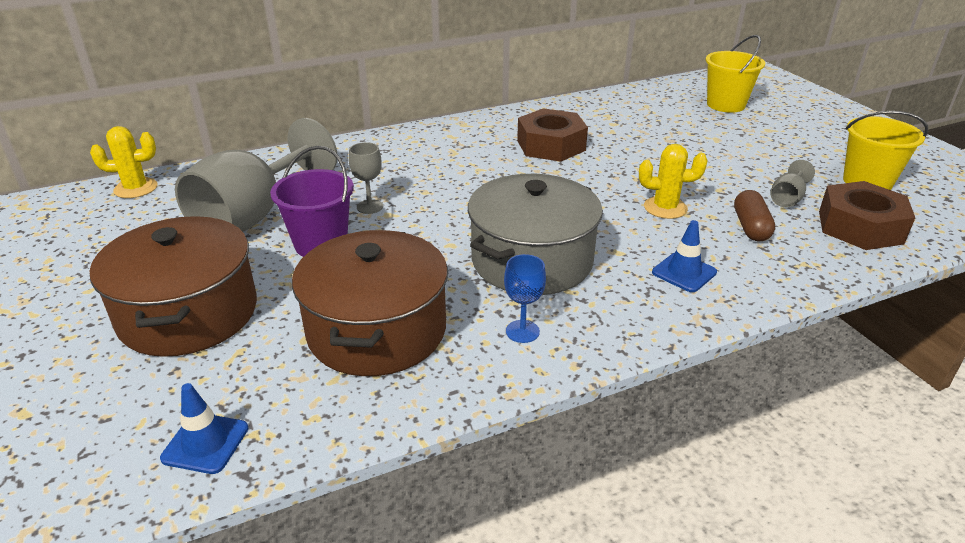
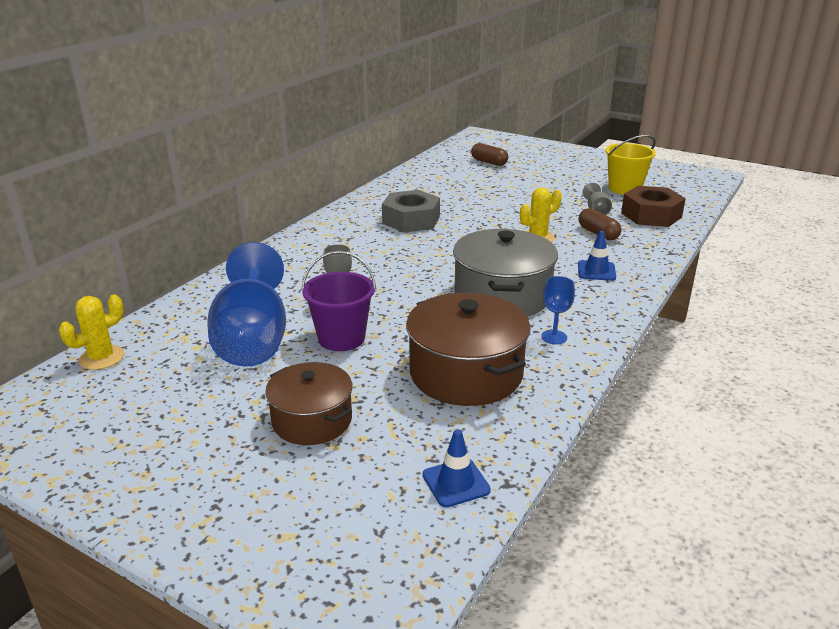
camera: 35 degrees left, 5 degrees down
(188, 313) = (312, 420): brown pot -> brown pot, size x0.65
(253, 215) = (253, 339): grey goblet -> blue goblet
(551, 145) = (411, 220): brown nut -> grey nut
(726, 105) = (489, 162): yellow bucket -> brown capsule

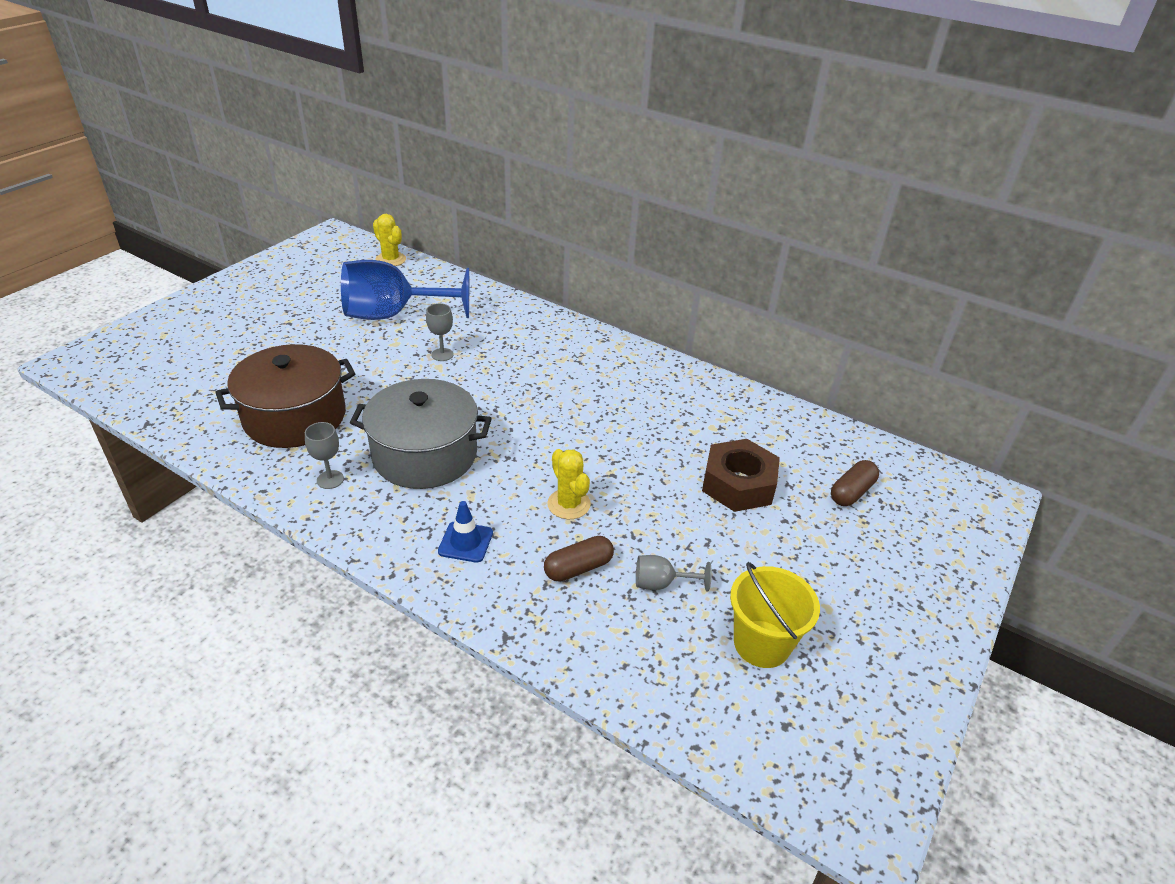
camera: 90 degrees right, 10 degrees up
(312, 420) = (271, 342): brown pot -> none
(341, 338) = (378, 355): purple bucket -> none
(411, 220) = (626, 404): grey nut -> none
(456, 483) = (164, 400): blue traffic cone -> none
(554, 337) = (330, 479): blue goblet -> grey goblet
(651, 215) = (645, 650): brown nut -> brown nut (738, 484)

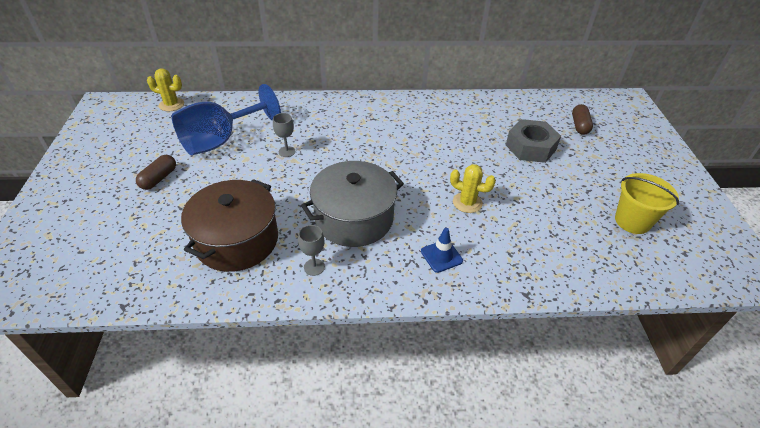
camera: 35 degrees left, 5 degrees up
(578, 568) = (514, 234): brown capsule -> brown capsule (159, 178)
(661, 584) = (559, 218): grey goblet -> none
(738, 484) = (530, 147): brown nut -> grey nut

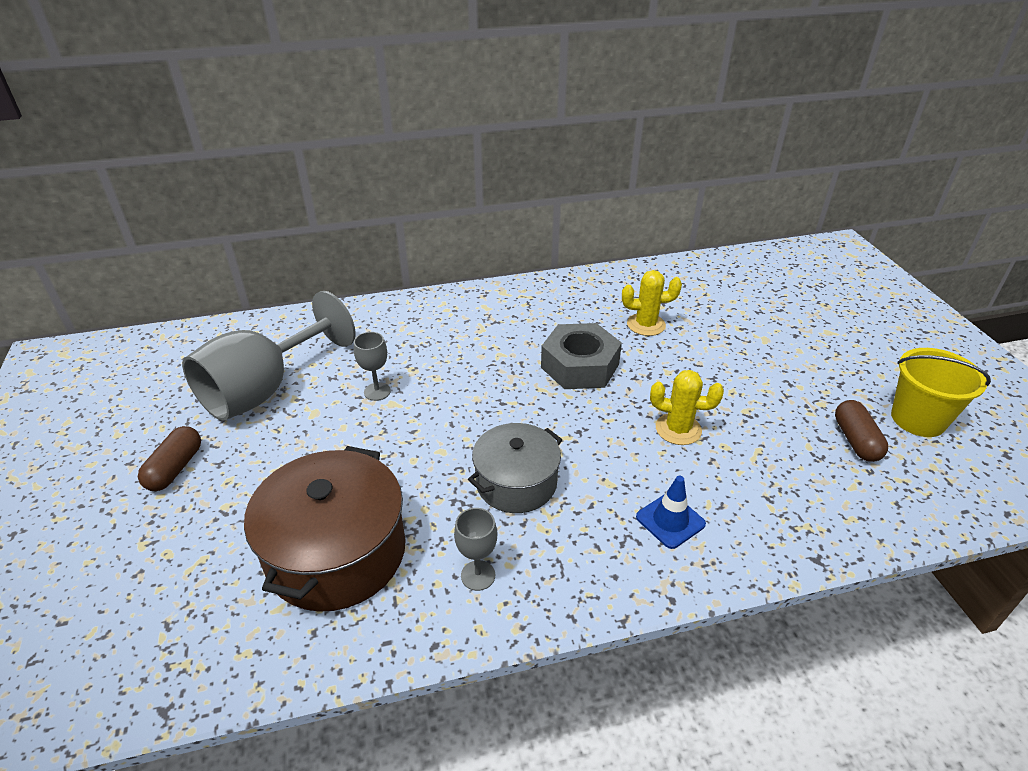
camera: 10 degrees left, 5 degrees down
(171, 104) = (167, 343): yellow cactus -> yellow cactus (646, 325)
(220, 140) = (264, 389): blue goblet -> grey goblet
(354, 218) = (516, 483): grey pot -> grey pot, size x0.65
(530, 147) = (737, 332): grey nut -> grey nut (580, 366)
(579, 125) = (791, 292): brown capsule -> brown capsule (855, 440)

